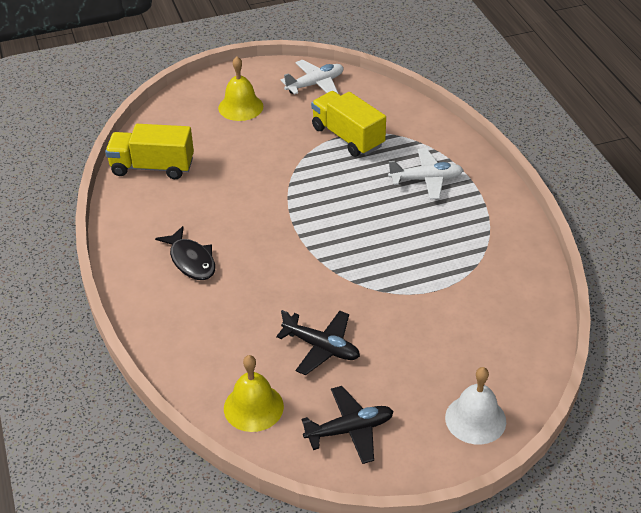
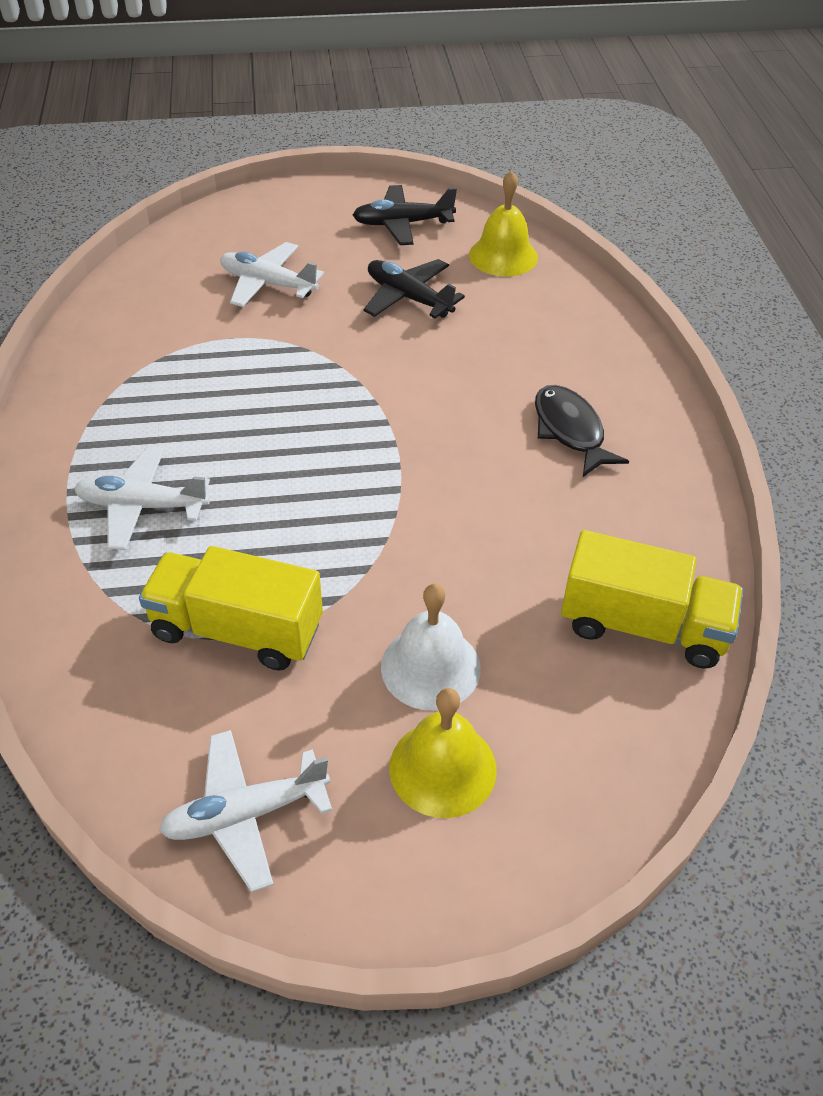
camera: 170 degrees left, 5 degrees up
(348, 137) = (237, 630): yellow truck -> yellow truck turned 135 degrees clockwise
(434, 341) = (268, 284): none -> white plane
(475, 419) = (266, 214): white bell -> white bell (430, 667)

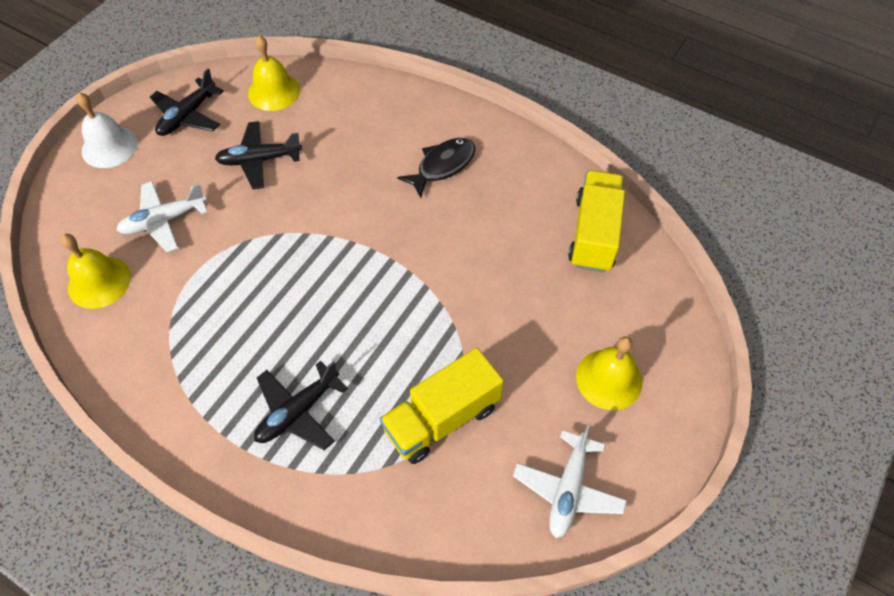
camera: 50 degrees left, 10 degrees up
(142, 506) = (298, 411): white plane -> black plane
(161, 288) = (99, 282): none -> yellow bell
(430, 667) = (544, 342): white bell -> white bell (109, 147)
(570, 431) = (442, 166): black fish -> black fish turned 120 degrees clockwise
(643, 626) = (594, 234): yellow truck -> yellow truck turned 45 degrees counterclockwise

